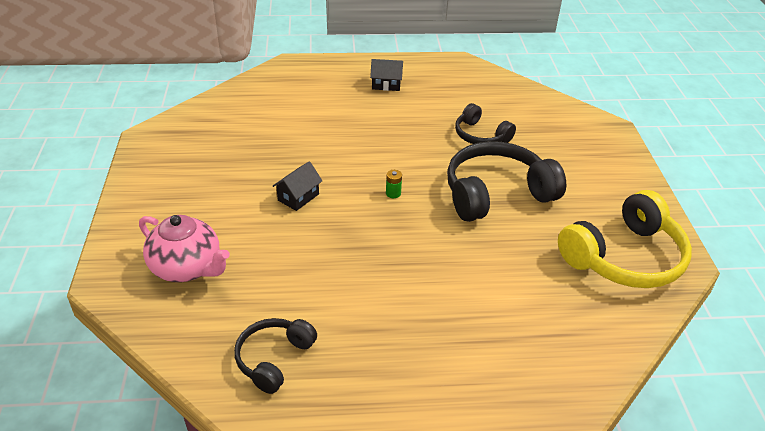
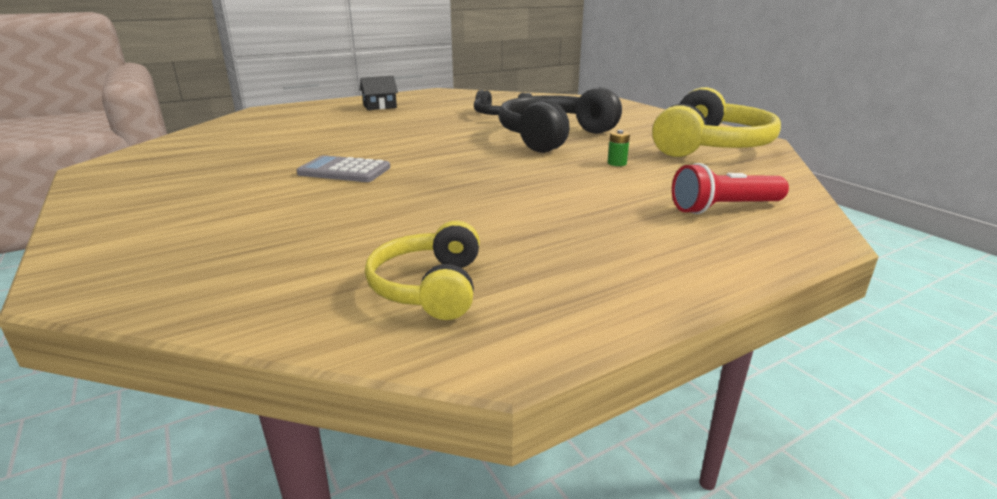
camera: 25 degrees left, 15 degrees down
(187, 268) = (224, 244): pink teapot -> none
(274, 359) = (429, 287): black headphones -> yellow headphones
(298, 197) = (344, 171): black house -> grey calculator
(393, 193) = (452, 152): green battery -> green battery (617, 163)
(534, 353) = (724, 208): none -> red flashlight

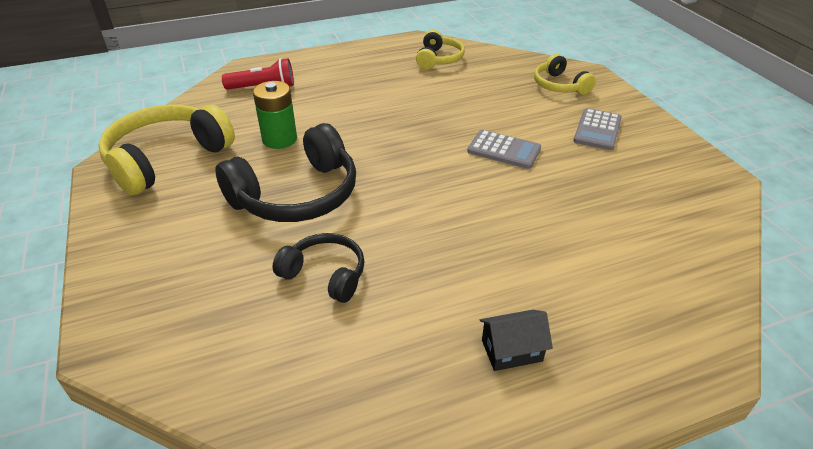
camera: 170 degrees left, 15 degrees up
(185, 250) = (559, 85): none -> yellow headphones
(196, 194) = (597, 130): none -> grey calculator
(617, 163) = (279, 139): green battery -> green battery, size x2.19

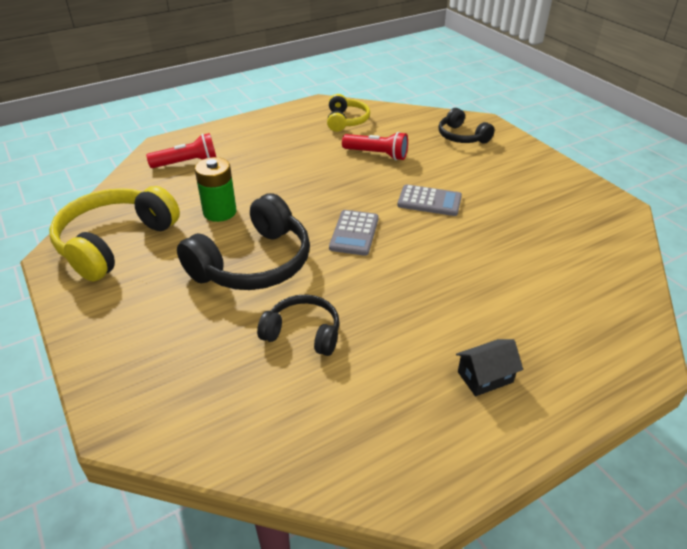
camera: 10 degrees left, 0 degrees up
(461, 96) = (377, 154): none -> red flashlight
(559, 85) = (462, 137): yellow headphones -> black headphones
(597, 130) = (505, 174): grey calculator -> grey calculator (354, 233)

